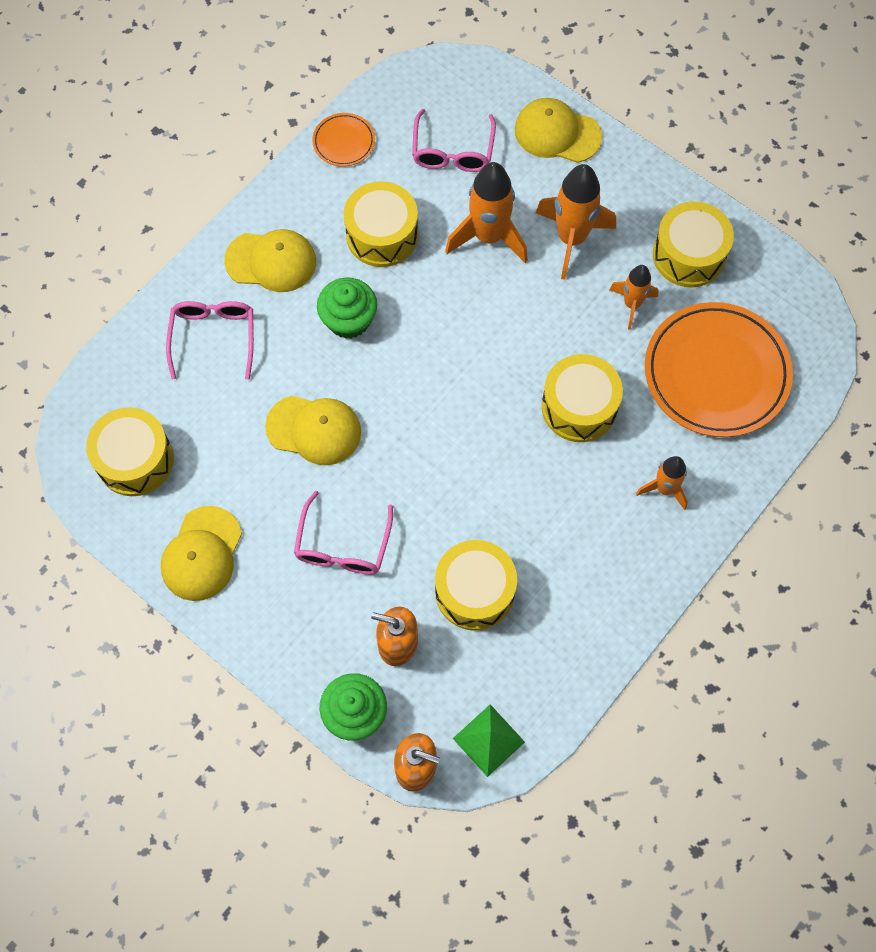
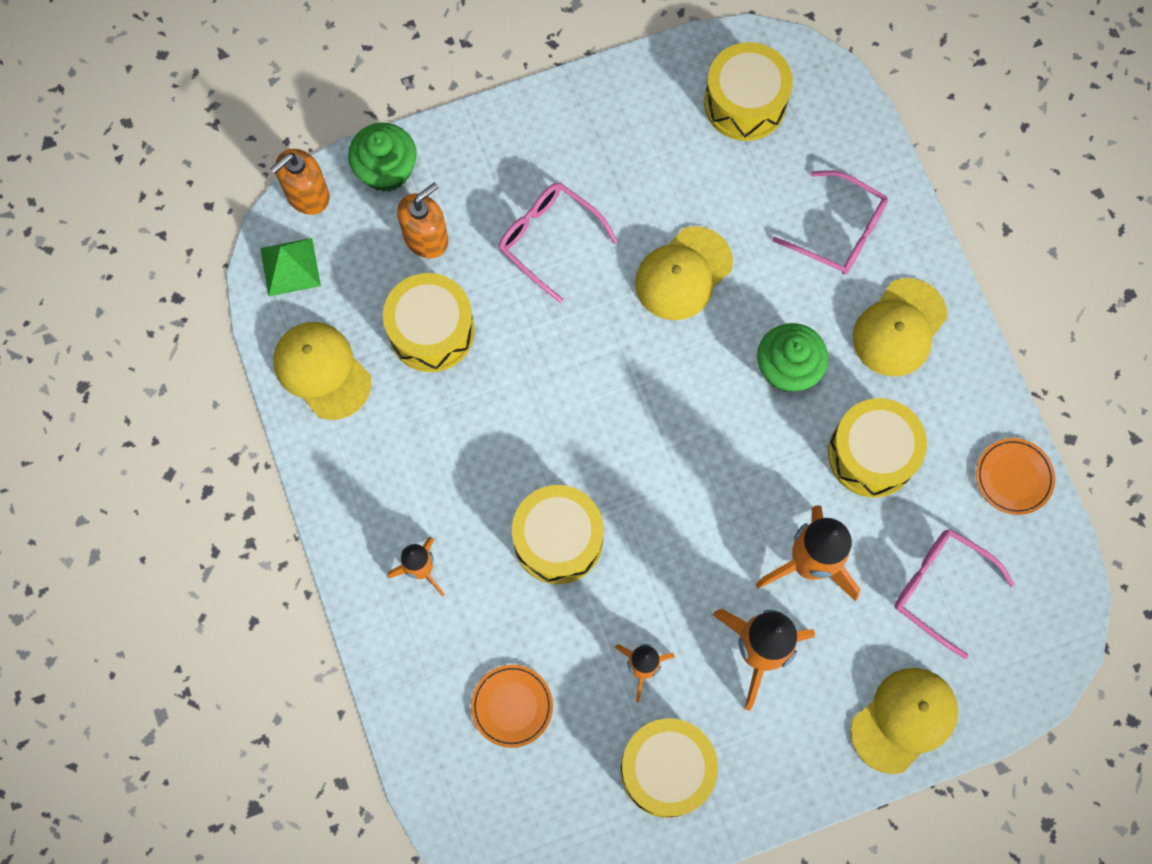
camera: 120 degrees right, 5 degrees up
(202, 554) = (615, 116): yellow cap -> yellow cap (322, 371)
(716, 373) = (512, 706): orange plate -> orange plate, size x0.46

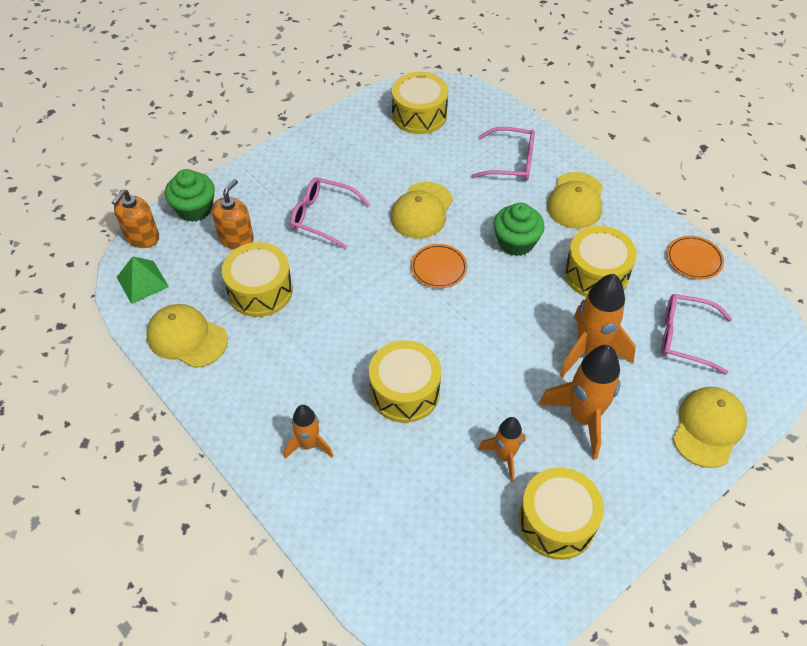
camera: 20 degrees left, 20 degrees down
(512, 706) = (417, 517): orange plate -> orange plate (438, 268)

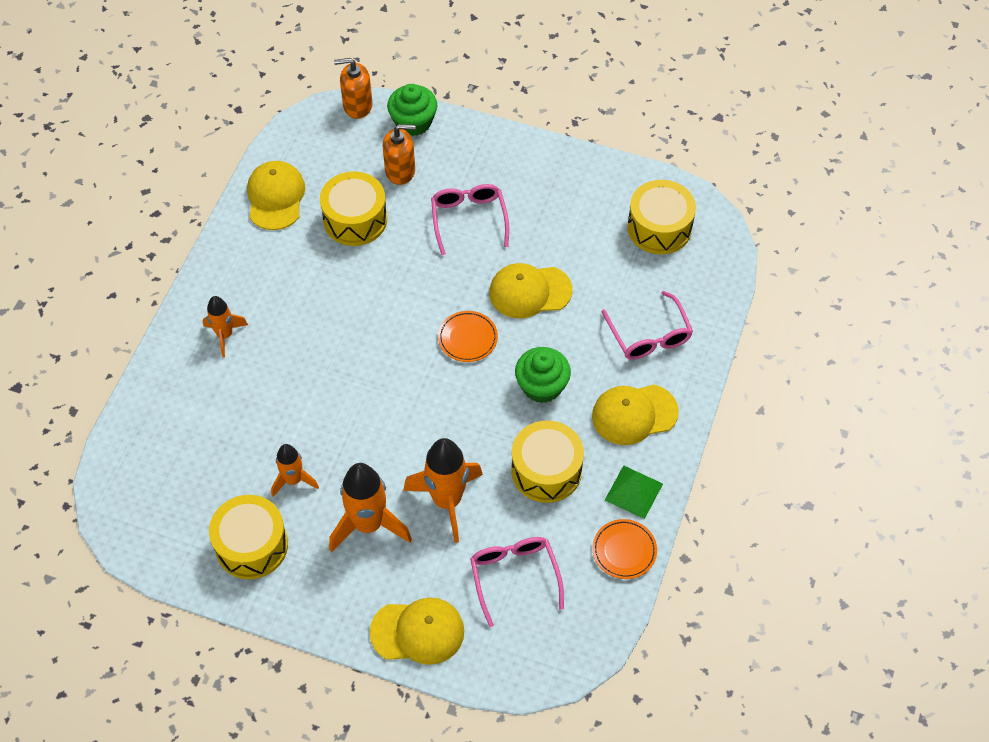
camera: 60 degrees right, 5 degrees up
(142, 282) = (312, 134): green pyramid -> green pyramid (633, 491)
(405, 391) = (315, 377): yellow drum -> none

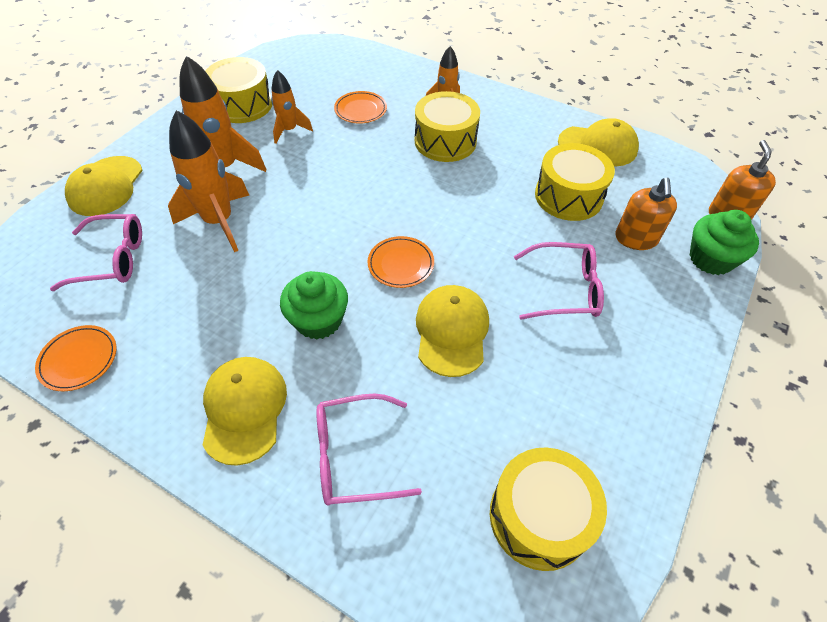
camera: 100 degrees right, 5 degrees down
(244, 418) = (360, 110): none -> orange plate
(546, 470) = (212, 305): yellow drum -> yellow drum (445, 141)
(633, 491) = (143, 385): green pyramid -> none

